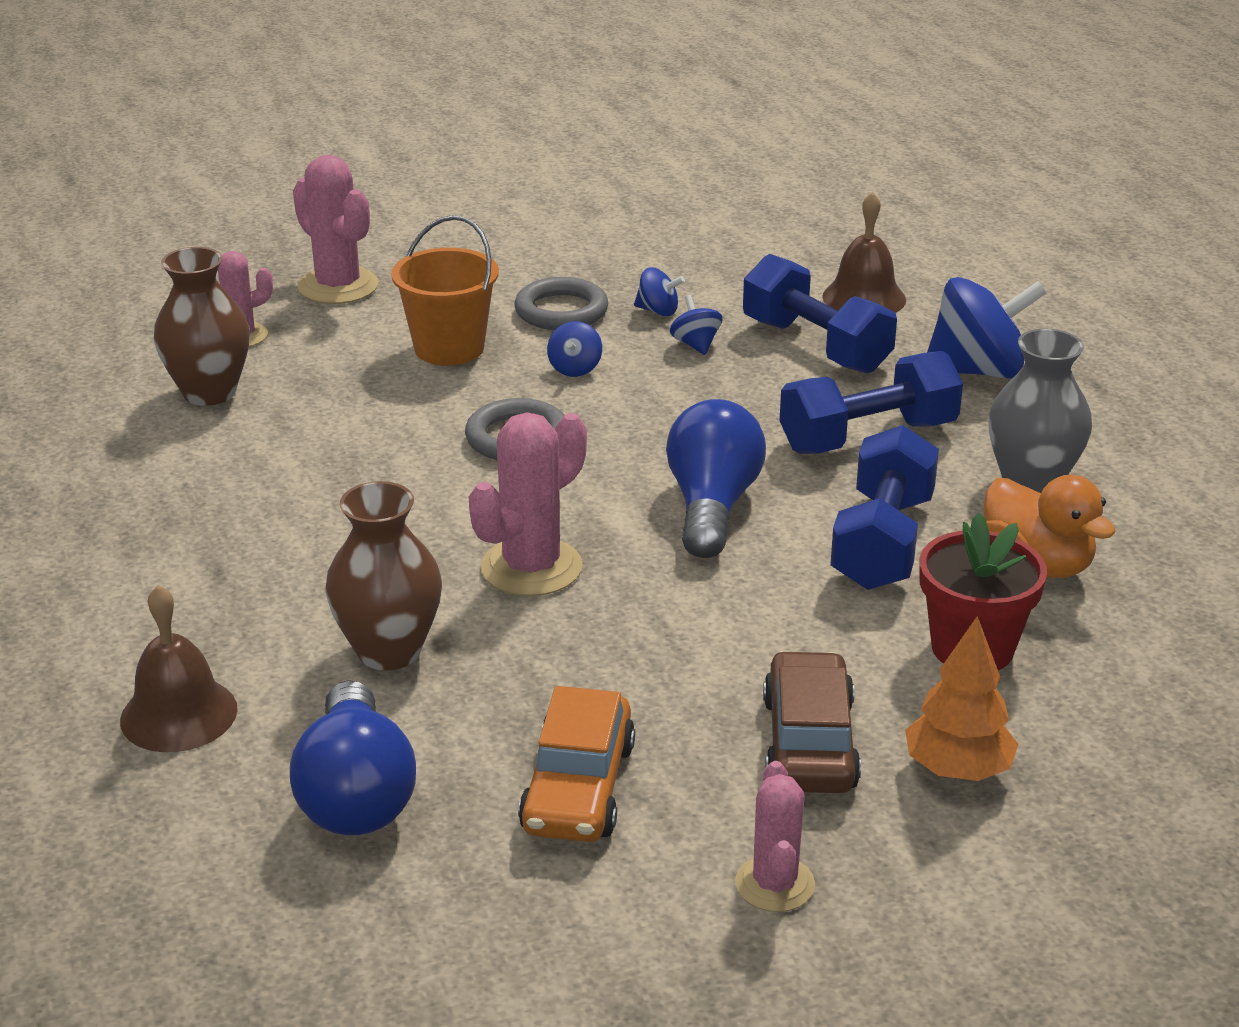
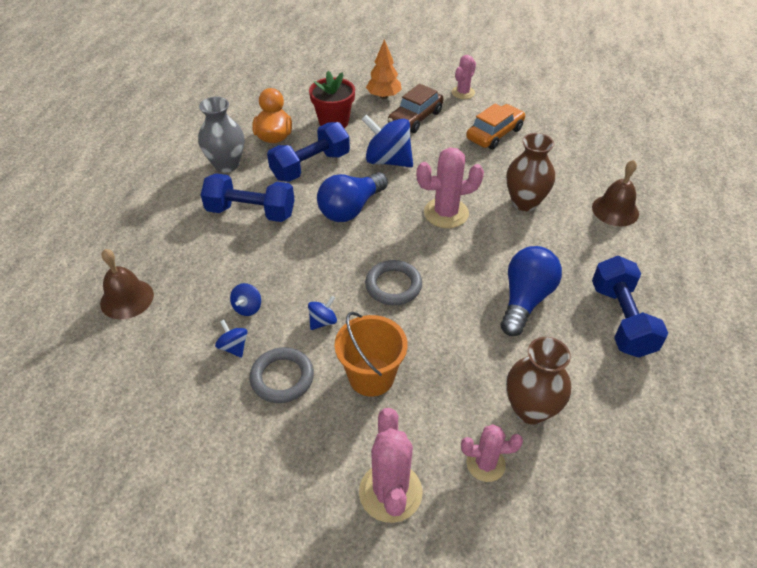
camera: 145 degrees left, 15 degrees up
(356, 793) = (565, 159): blue light bulb -> blue light bulb (525, 300)
(815, 346) = (197, 276): blue dumbbell -> blue dumbbell (621, 319)
(977, 371) = (157, 224): blue spinning top -> blue spinning top (388, 160)

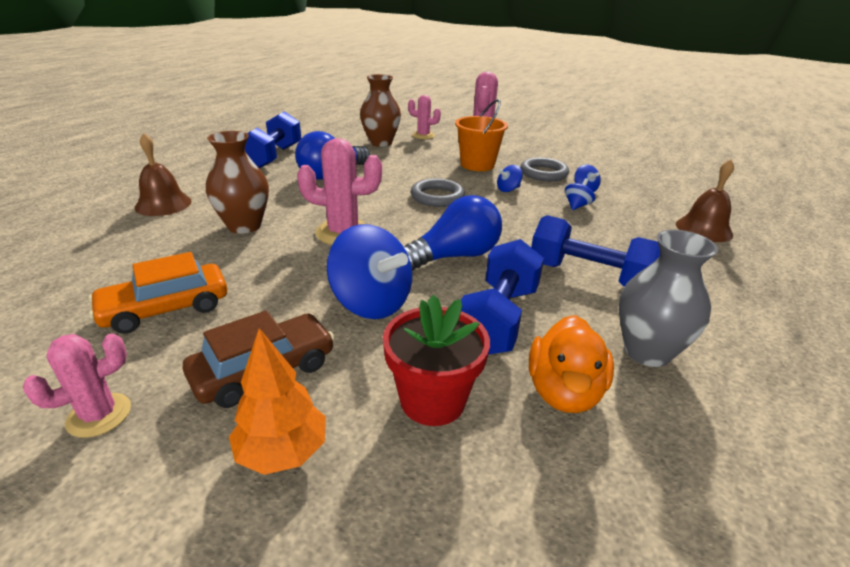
camera: 165 degrees left, 15 degrees down
(310, 166) = (498, 319): blue dumbbell -> blue dumbbell turned 45 degrees counterclockwise

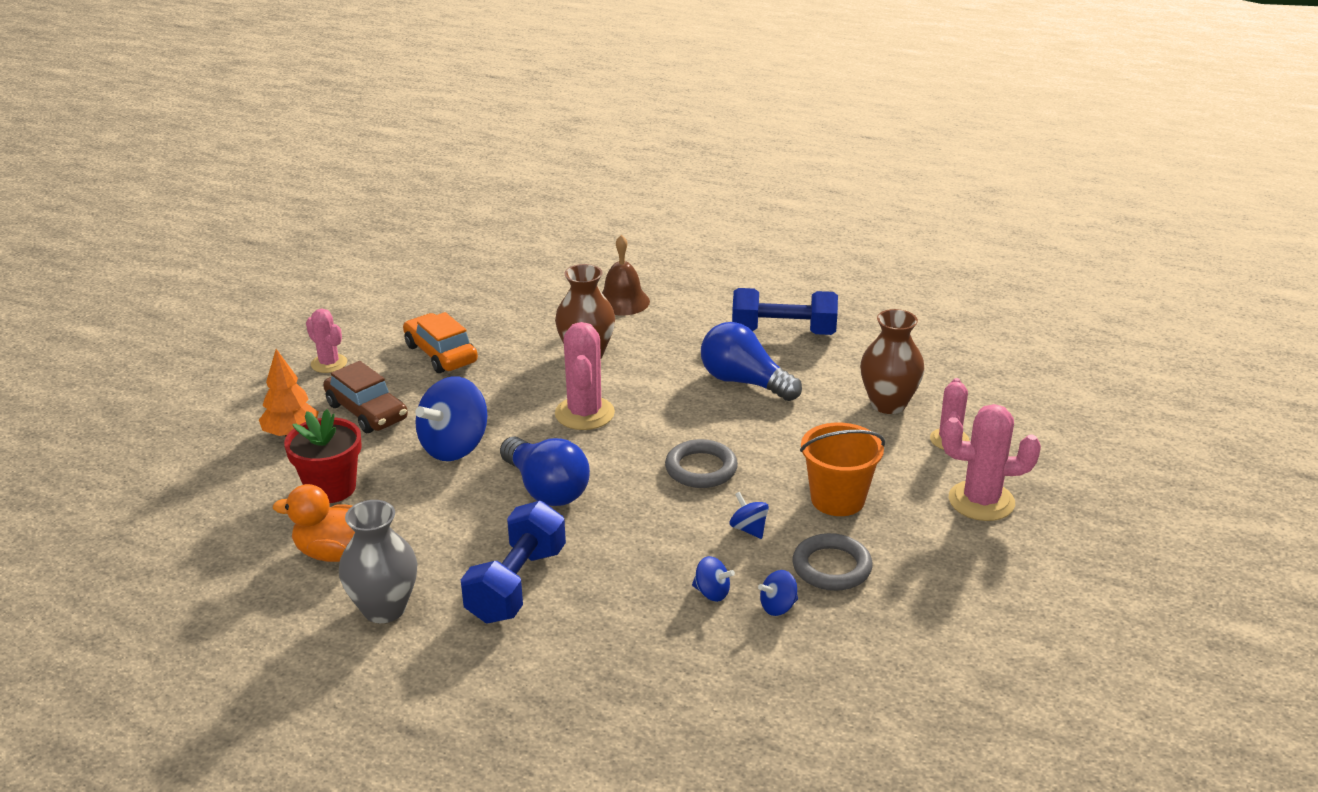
camera: 85 degrees right, 0 degrees up
(498, 319) = (432, 519): blue dumbbell -> none
(704, 229) = (667, 717): brown bell -> none

